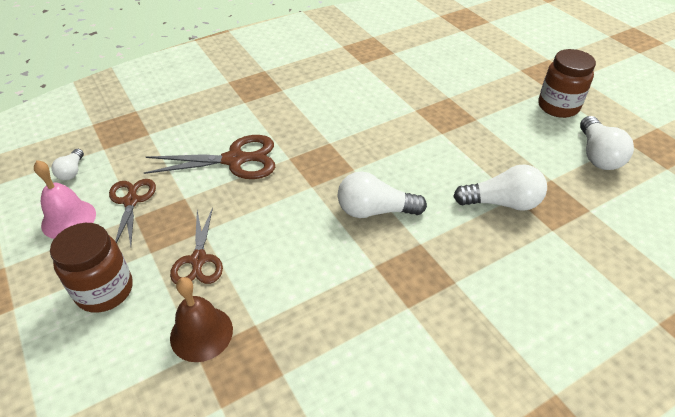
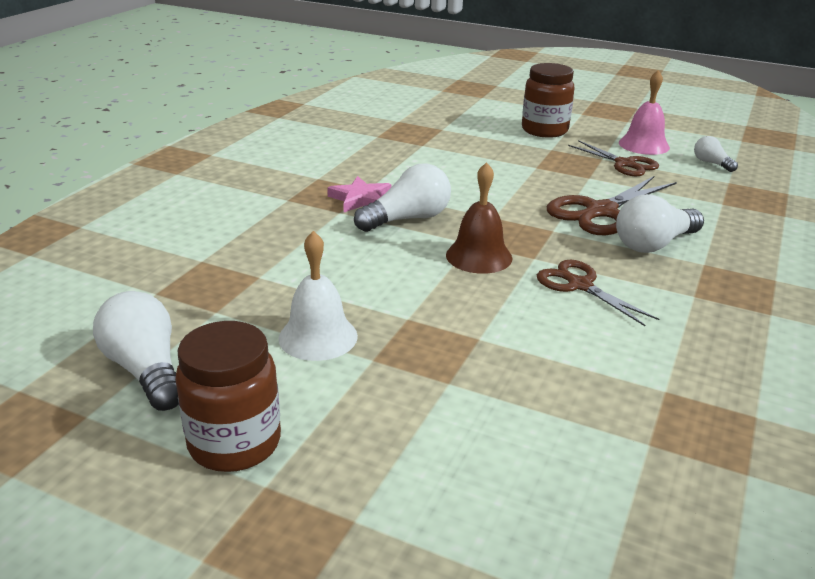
camera: 145 degrees right, 15 degrees down
(198, 260) = (510, 155): brown scissors -> brown scissors (579, 285)
(201, 333) = (451, 134): brown bell -> brown bell (479, 256)
(391, 253) = (361, 199): none -> pink star
(497, 140) = (318, 337): none -> white bell
(502, 203) = (272, 266): white light bulb -> white light bulb (654, 244)

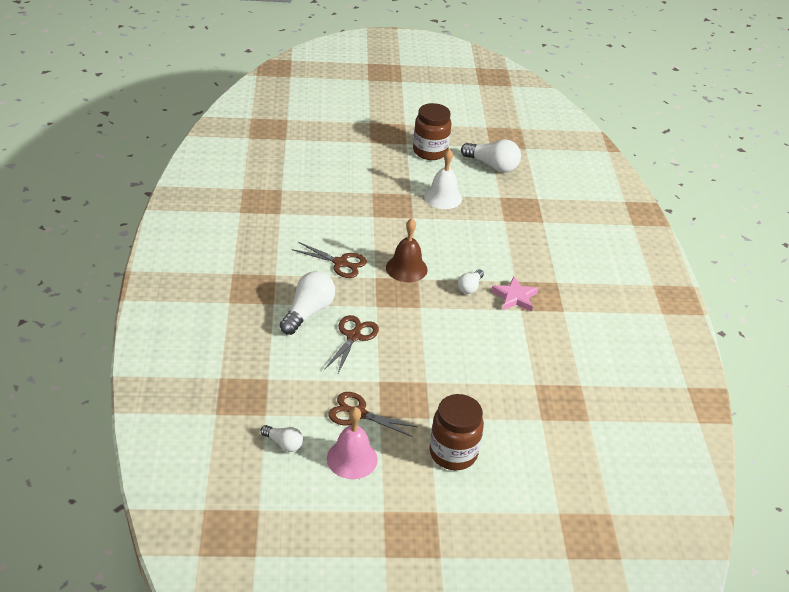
camera: 150 degrees right, 10 degrees up
(408, 219) = (470, 287): white light bulb -> white light bulb, size x0.56
(600, 212) = (354, 336): brown scissors -> brown scissors, size x0.66

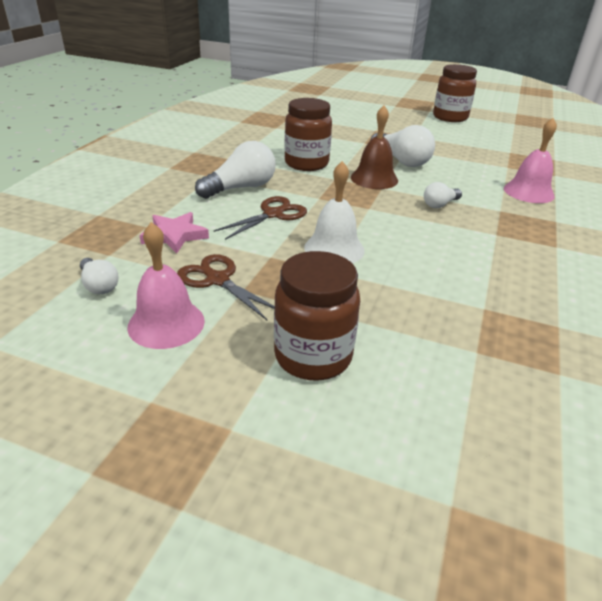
camera: 25 degrees right, 5 degrees down
(341, 263) = (306, 164): brown scissors -> brown jar
(443, 197) = (446, 143): white bell -> white bell (334, 249)
(492, 165) = (511, 133): white light bulb -> white light bulb (401, 161)
(515, 297) = (493, 222): pink star -> pink star (174, 235)
(529, 251) = (528, 192): none -> pink bell

